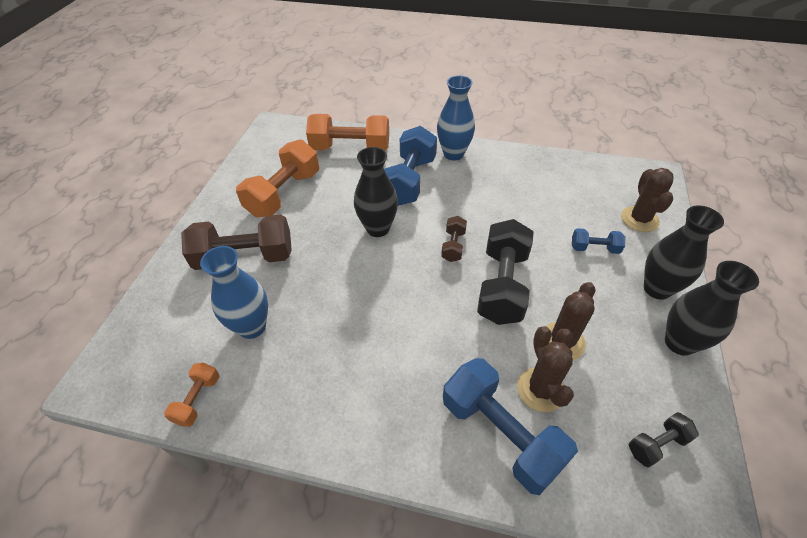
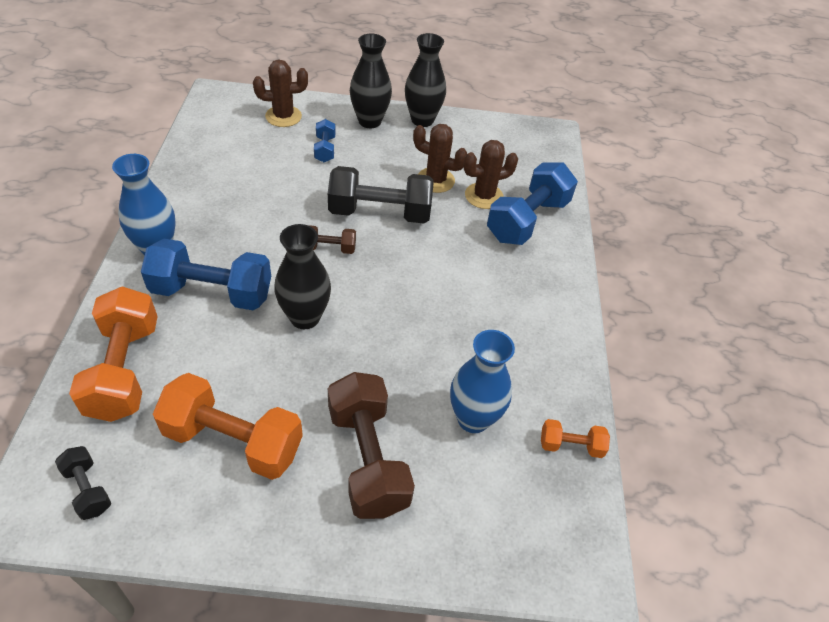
camera: 105 degrees left, 0 degrees up
(657, 444) = (508, 145): black dumbbell -> black dumbbell (88, 489)

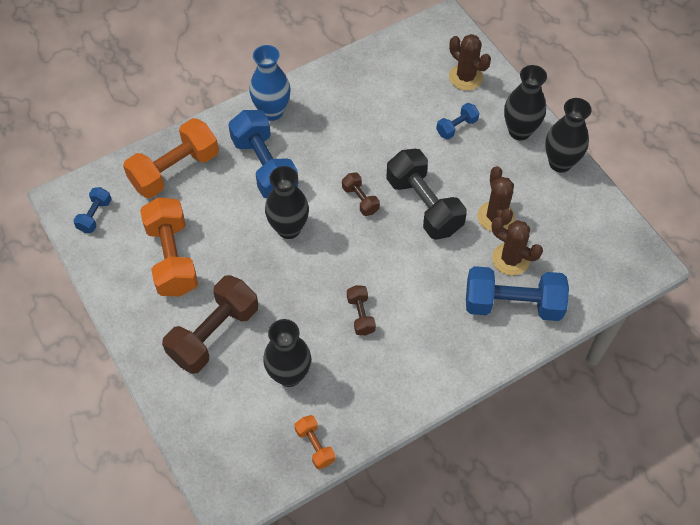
camera: 60 degrees right, 10 degrees up
(88, 489) = (95, 215): black dumbbell -> blue dumbbell
(453, 322) = (361, 315): none -> brown dumbbell
(473, 419) = (289, 375): blue vase -> black vase

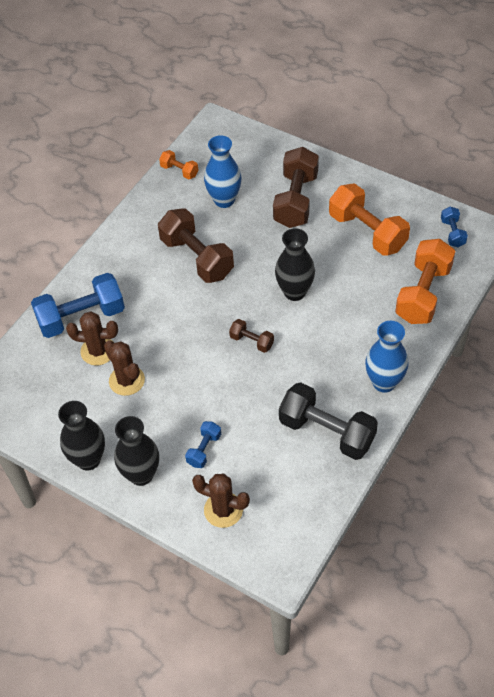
camera: 155 degrees right, 5 degrees down
(264, 166) = (352, 331): blue dumbbell -> none
(289, 375) = (224, 200): black vase -> blue vase
(361, 315) = (197, 258): brown dumbbell -> brown dumbbell, size x2.05
(424, 205) = (194, 362): black dumbbell -> black dumbbell (327, 432)

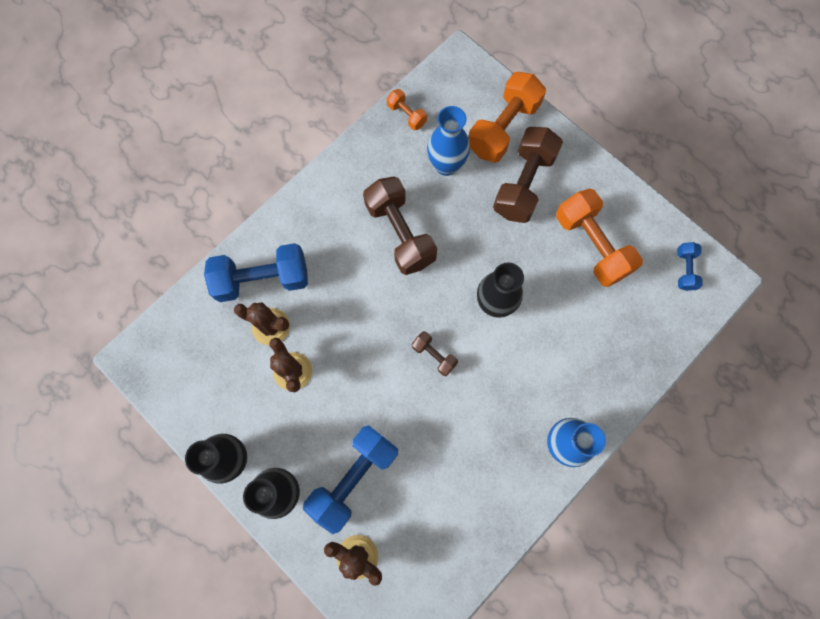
camera: 10 degrees right, 20 degrees up
(204, 449) = (354, 477): blue dumbbell -> blue dumbbell, size x2.05
(327, 432) = (486, 489): black dumbbell -> none
(423, 293) = (632, 341): orange dumbbell -> orange dumbbell (503, 128)

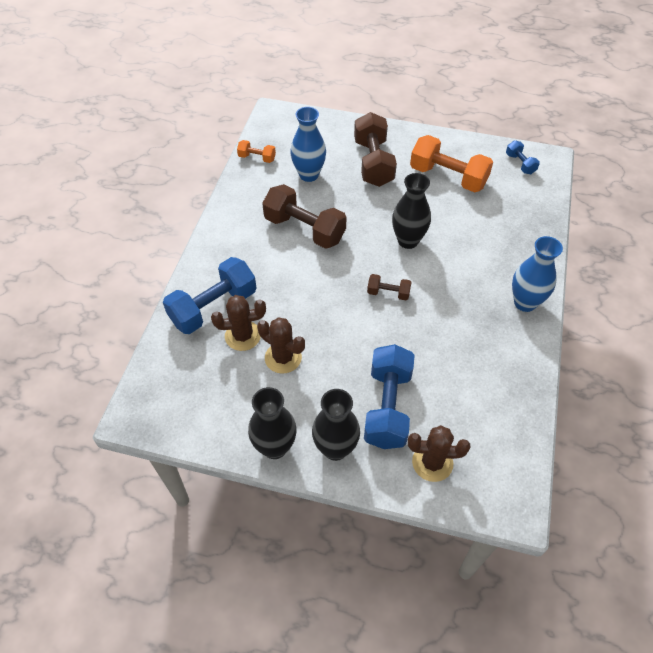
camera: 30 degrees left, 20 degrees down
(503, 128) = (334, 138): orange dumbbell -> none

